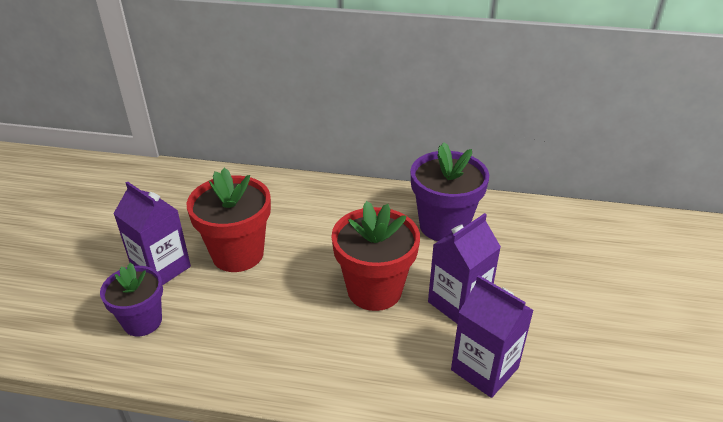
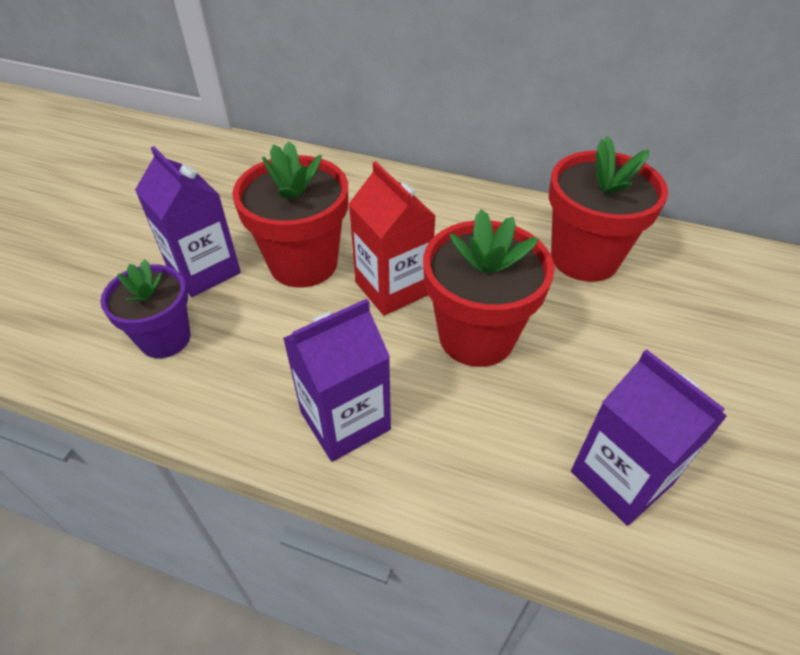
camera: 10 degrees right, 10 degrees up
(308, 263) = (392, 288): none -> red carton
(443, 226) = (584, 258): purple flower pot -> red flower pot
(458, 303) = (593, 371): purple carton -> purple carton (345, 421)

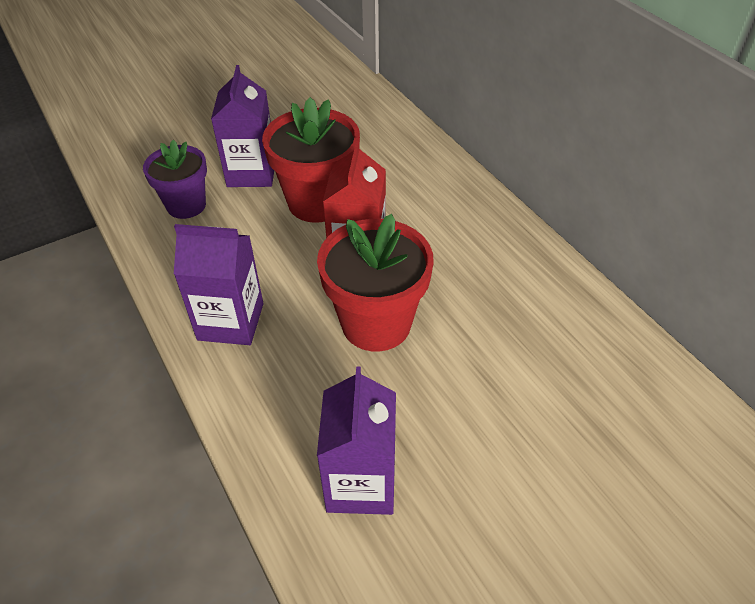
camera: 40 degrees right, 0 degrees up
(584, 258) = (536, 318): red flower pot -> none

